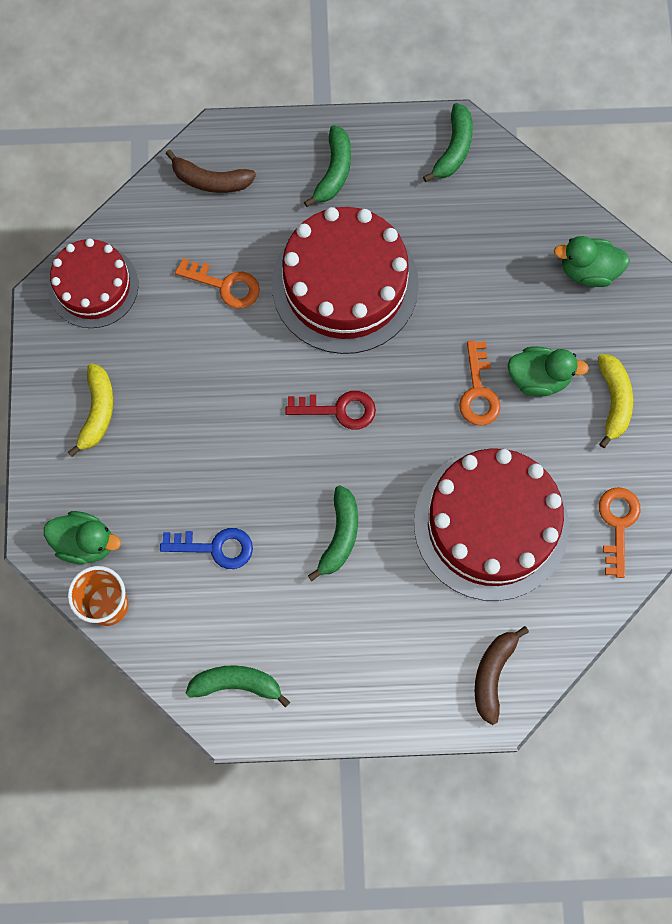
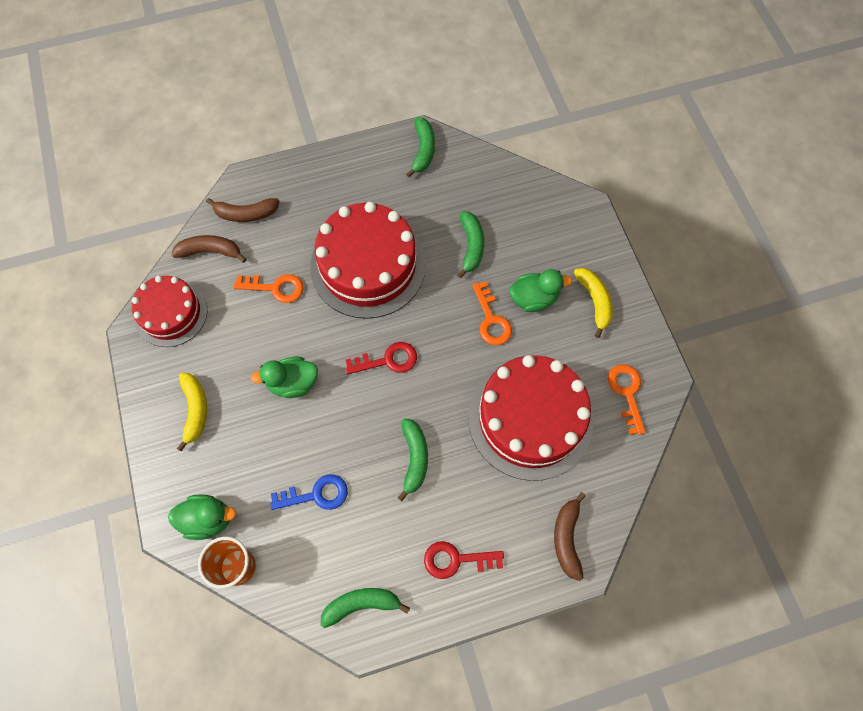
camera: 15 degrees left, 5 degrees down
(157, 219) = (210, 251): none -> brown banana
(334, 171) = (338, 186): green banana -> green banana (471, 246)
(357, 664) = (456, 560): none -> red key
(588, 271) = (546, 212): green duck -> green duck (293, 383)

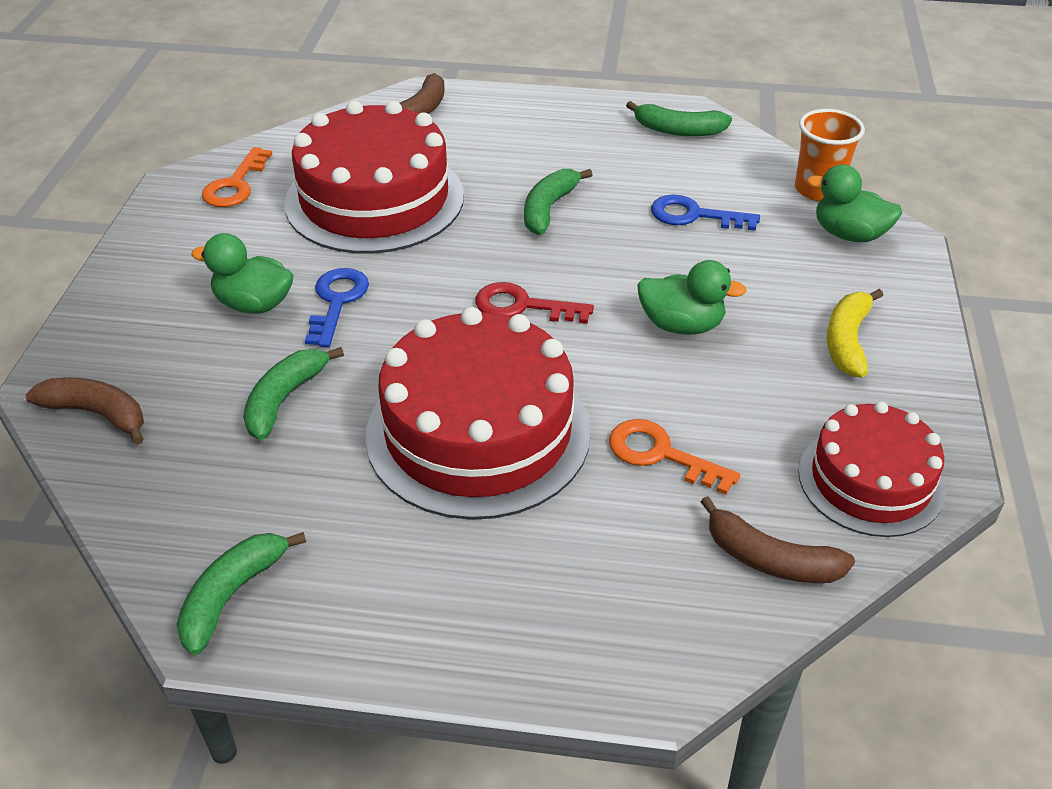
camera: 155 degrees left, 25 degrees down
(246, 214) = (673, 607): brown banana -> brown banana (97, 414)
(456, 560) = (552, 130): red key -> none
(491, 319) = (337, 302): orange key -> blue key
(594, 301) = (174, 274): yellow banana -> none

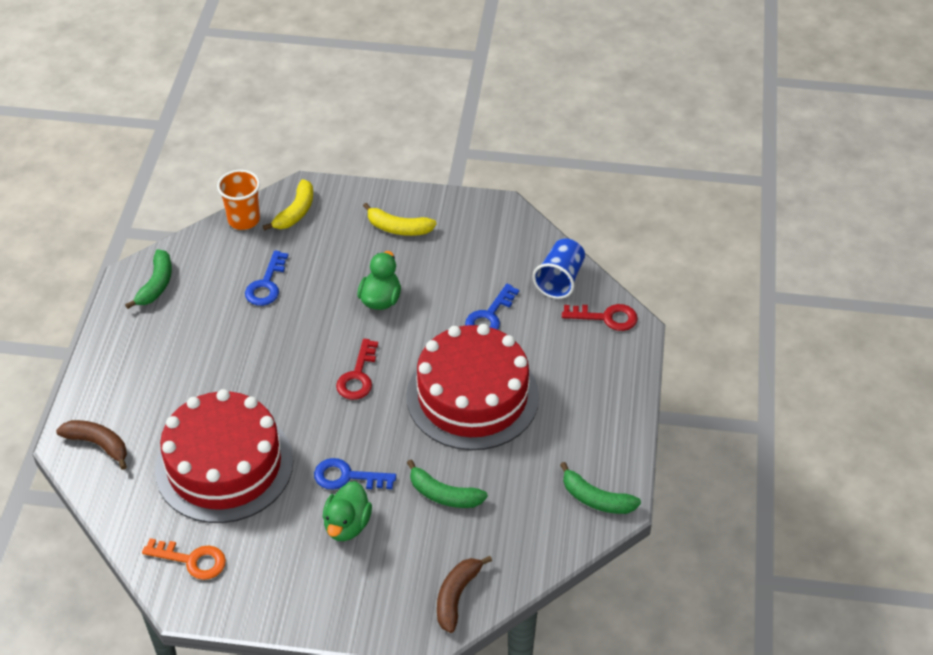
camera: 90 degrees left, 5 degrees up
(548, 209) = (249, 361): green banana -> none
(661, 454) = (489, 316): orange key -> blue key
(678, 633) = (606, 317): none -> red key
(770, 559) = (560, 280): brown banana -> blue cup
(849, 234) = (295, 212): green duck -> yellow banana
(870, 480) = (506, 235): red cake -> none

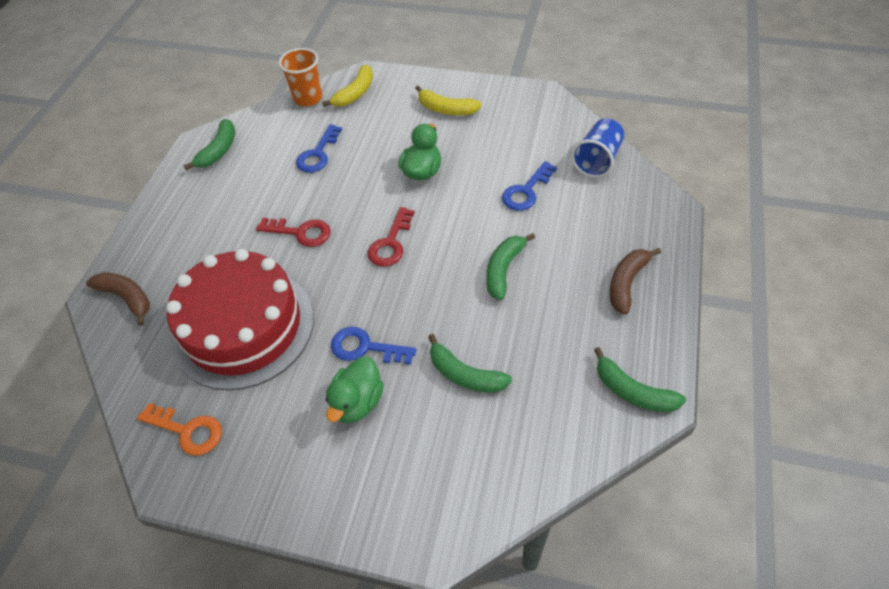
camera: 10 degrees right, 5 degrees up
(456, 596) = (468, 500): brown banana -> brown banana (627, 283)
(472, 396) = (504, 269): red cake -> green banana
(606, 317) = (643, 197): red key -> red key (301, 232)

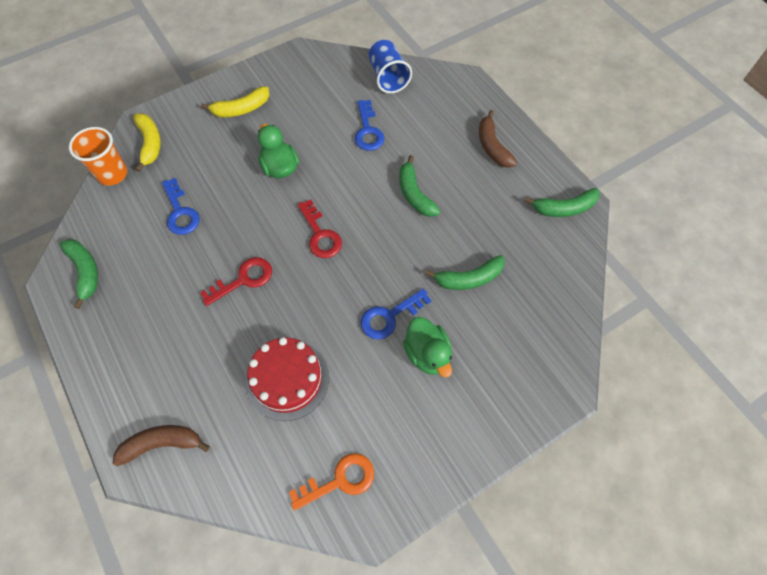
camera: 50 degrees left, 10 degrees up
(243, 327) = (287, 379): red cake -> red cake, size x0.61

